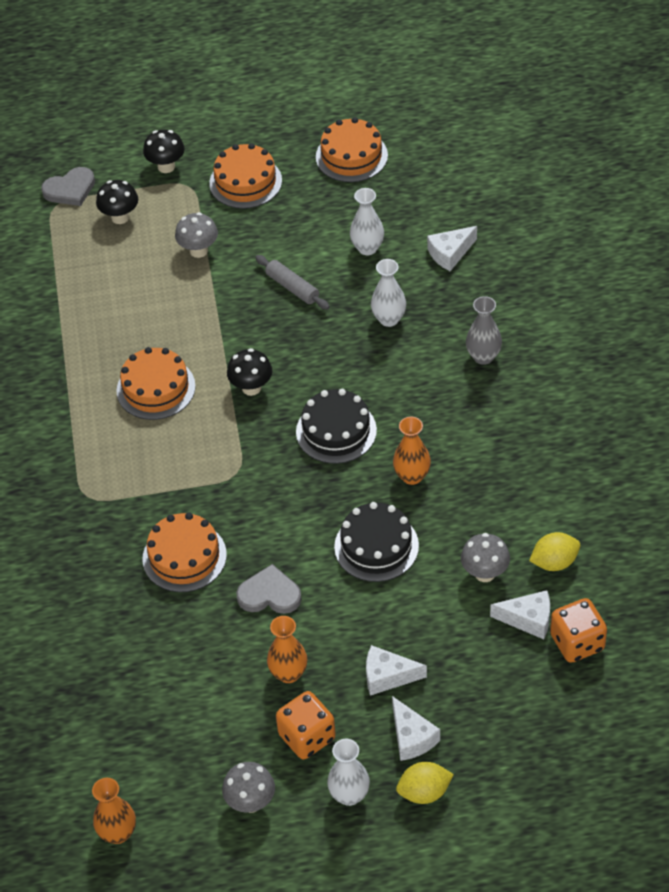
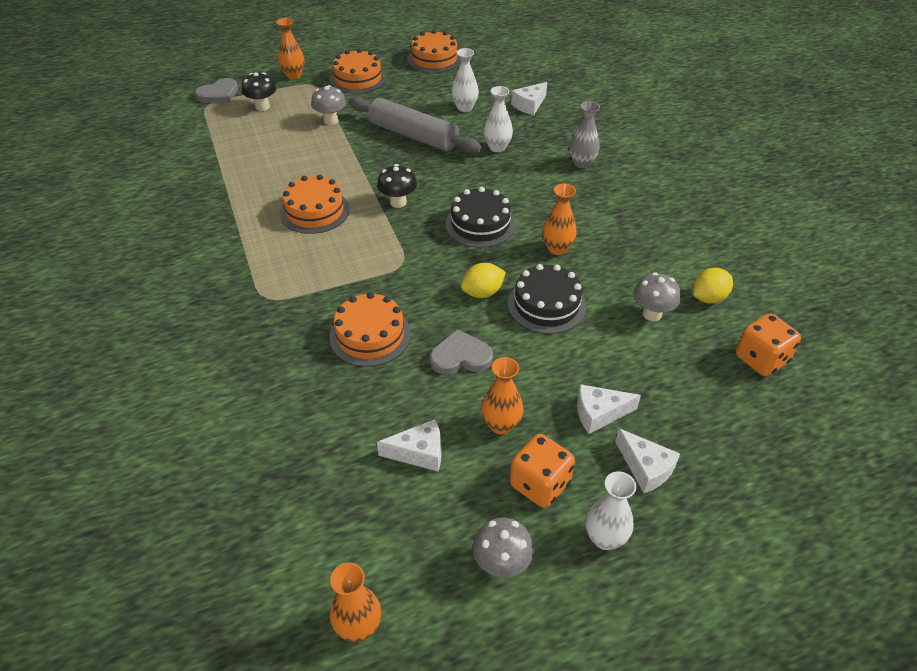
camera: 15 degrees left, 5 degrees down
(166, 166) = (293, 75): black mushroom -> orange vase
(292, 287) = (413, 136): grey rolling pin -> grey rolling pin, size x1.89
(424, 792) = (681, 522): yellow lemon -> yellow lemon (482, 292)
(528, 619) = (708, 346): white cheese -> white cheese (419, 452)

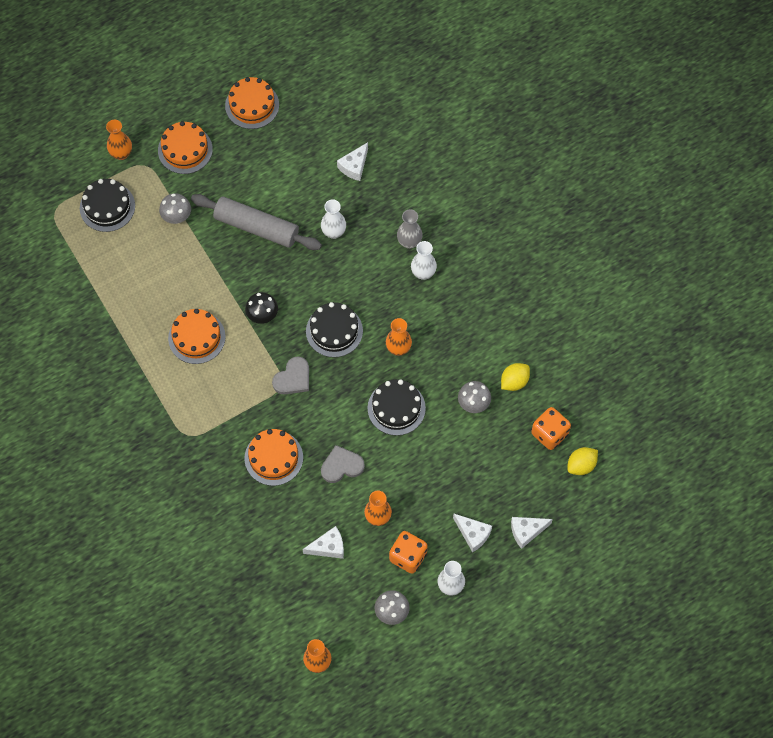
camera: 10 degrees left, 20 degrees up
(219, 94) = (59, 194): grey heart -> grey heart (293, 378)
(262, 106) = (107, 207): black mushroom -> black cake
(464, 107) = (295, 179): white vase -> white vase (423, 273)
(482, 292) = (347, 403): yellow lemon -> yellow lemon (581, 465)
(599, 413) = (441, 498): white cheese -> white cheese (526, 531)

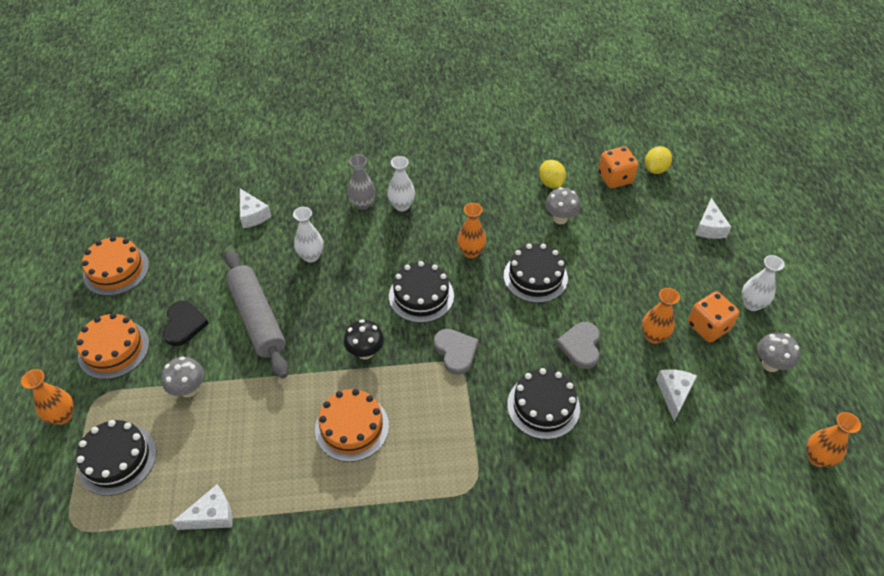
camera: 65 degrees left, 15 degrees down
(227, 181) = (184, 324): none -> black heart
(256, 227) = (258, 318): grey rolling pin -> grey rolling pin turned 75 degrees counterclockwise
(273, 458) = (543, 406): orange cake -> black cake
(473, 534) = (699, 267): white cheese -> white cheese (212, 515)
(581, 465) = (655, 169): yellow lemon -> yellow lemon turned 45 degrees clockwise

